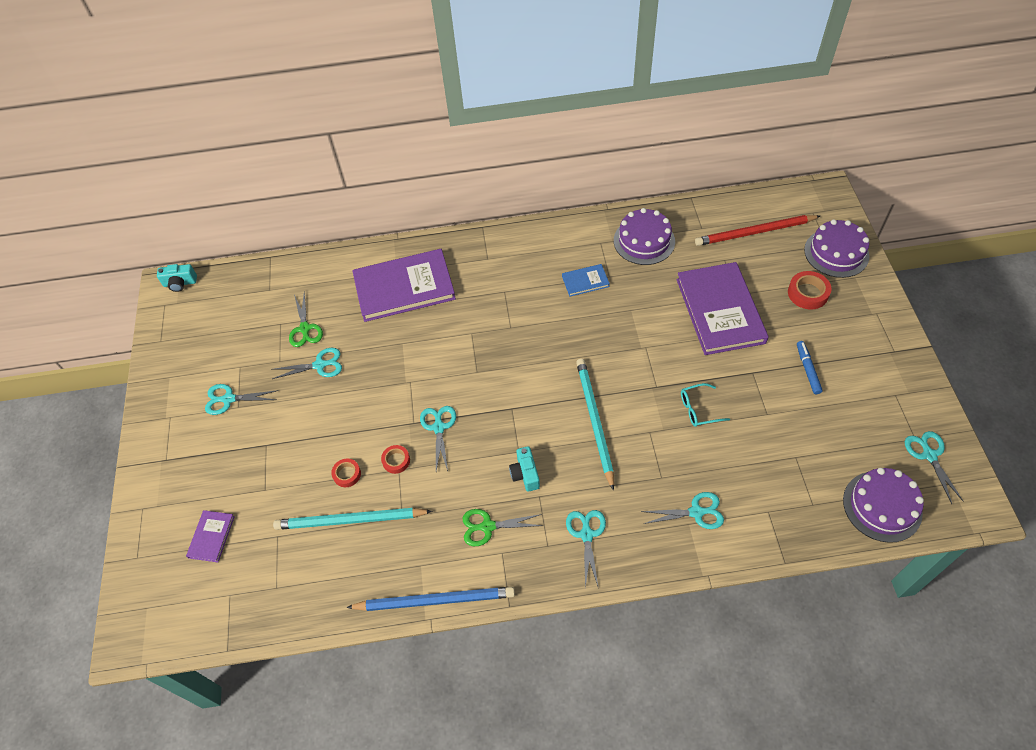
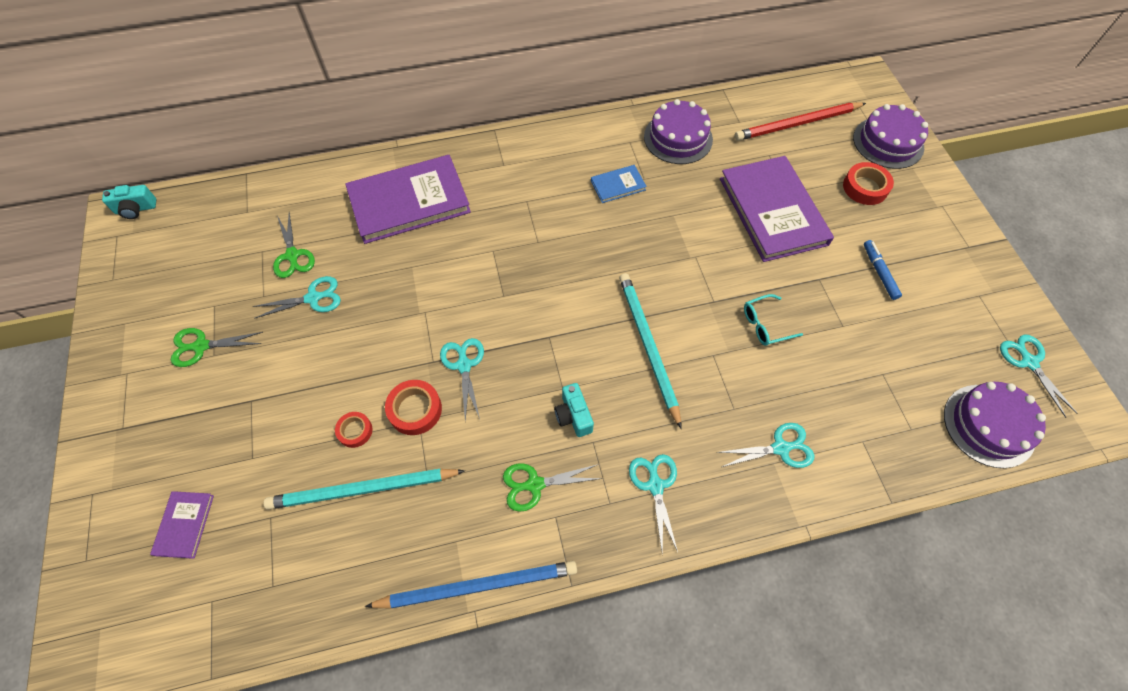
camera: 10 degrees left, 5 degrees up
(229, 399) = (201, 346): turquoise scissors -> green scissors
(396, 461) = (415, 410): red tape -> red tape, size x1.57

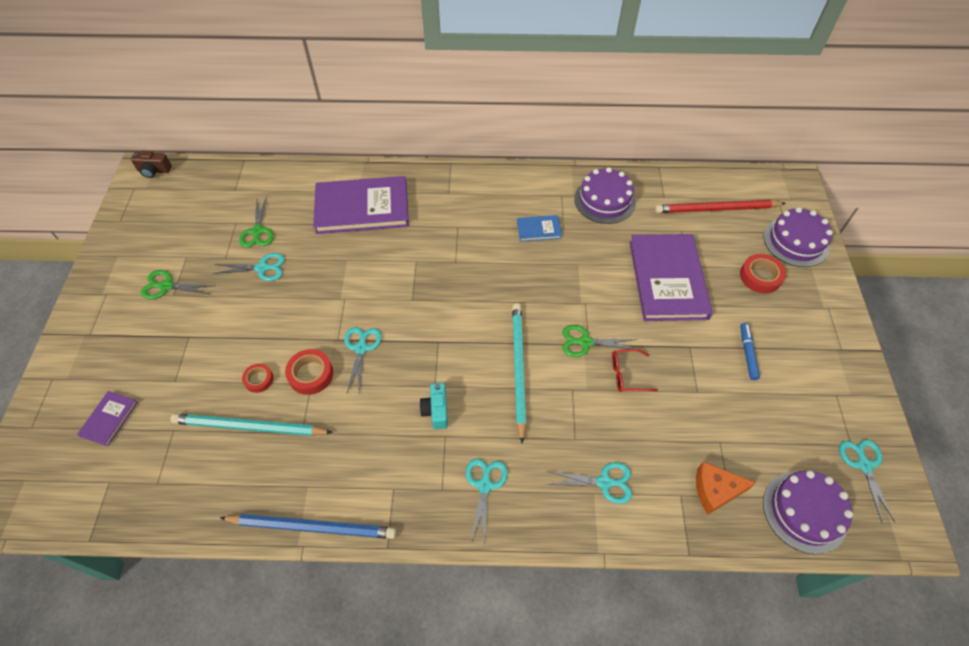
camera: 15 degrees right, 5 degrees down
(136, 209) = (154, 171): turquoise camera -> brown camera
(535, 484) = (385, 458): green scissors -> green scissors (585, 342)
(765, 325) = (627, 374): turquoise glasses -> red glasses
(895, 427) = (715, 490): none -> orange cheese

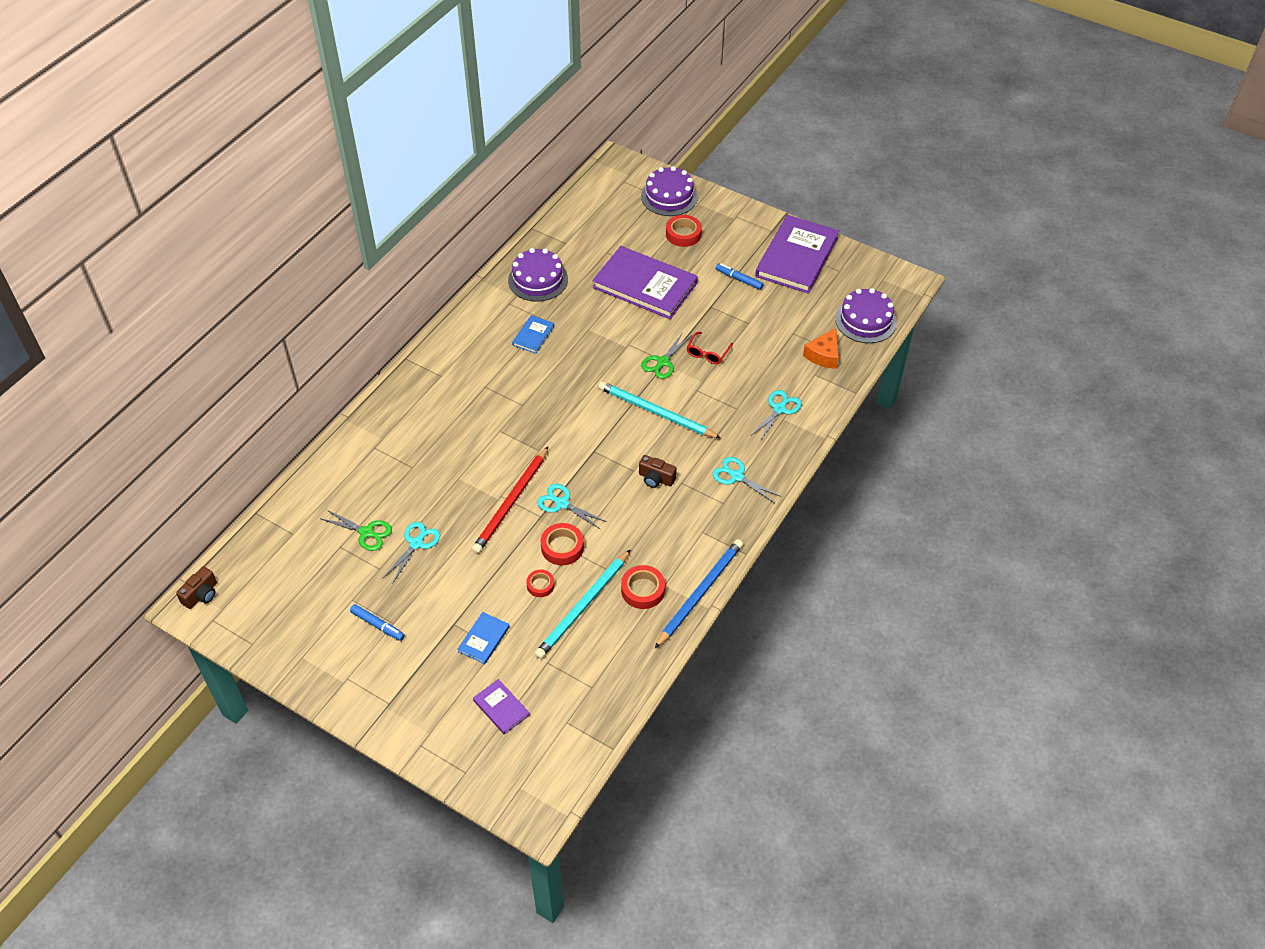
camera: 60 degrees left, 5 degrees down
(166, 286) = (378, 625): green scissors -> blue marker
(180, 367) = (484, 639): none -> blue book
(292, 469) = (643, 590): none -> red tape
(362, 208) = (405, 443): purple book -> purple book (796, 257)
(436, 411) = (656, 479): turquoise camera -> brown camera
(716, 209) = (603, 220): red pencil -> red pencil (511, 502)
(864, 465) = (856, 274): turquoise scissors -> none

